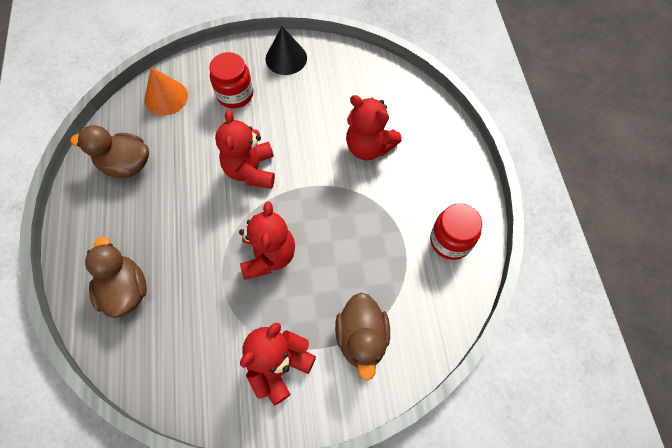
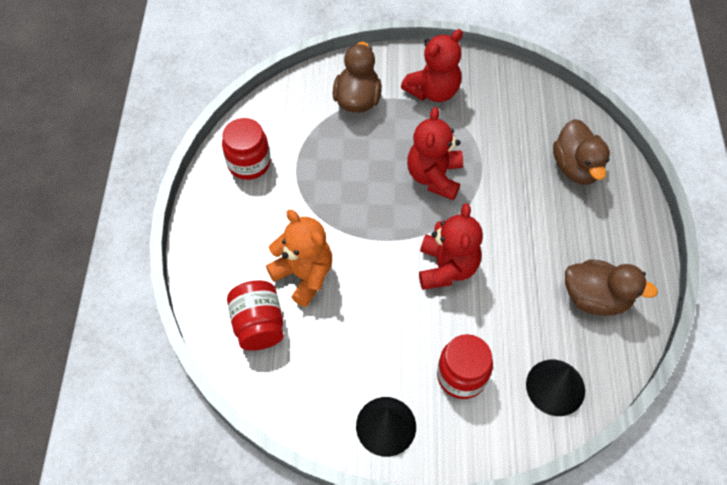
camera: 170 degrees left, 5 degrees down
(166, 97) = (555, 387): orange cone -> black cone
(369, 147) = (304, 275): red teddy bear -> orange teddy bear
(393, 106) = (259, 324): none -> red jar

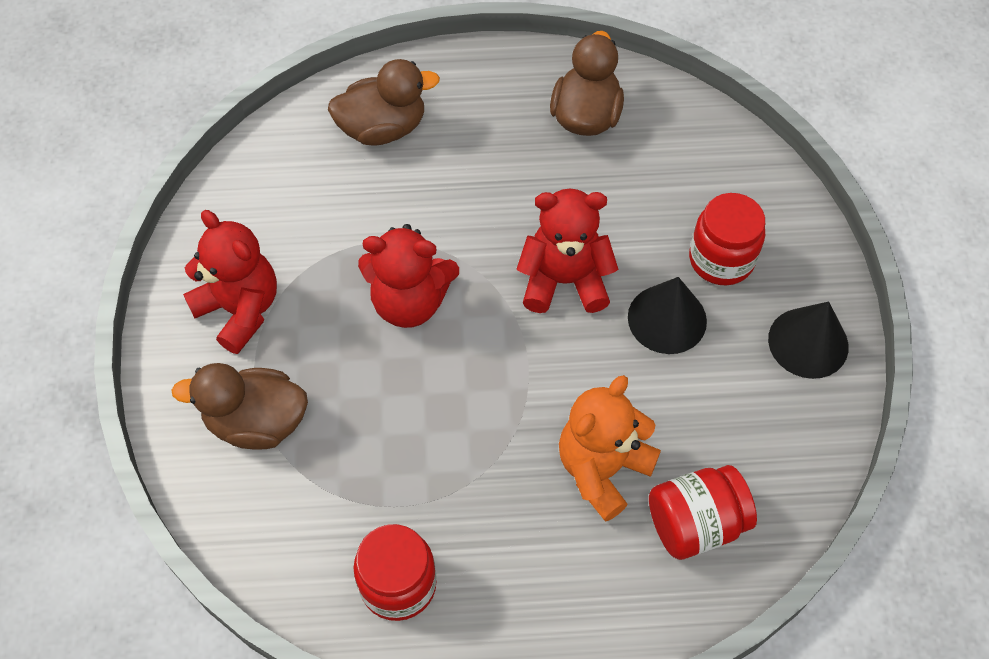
camera: 95 degrees left, 0 degrees up
(555, 387) = (714, 161): black cone -> black cone (667, 319)

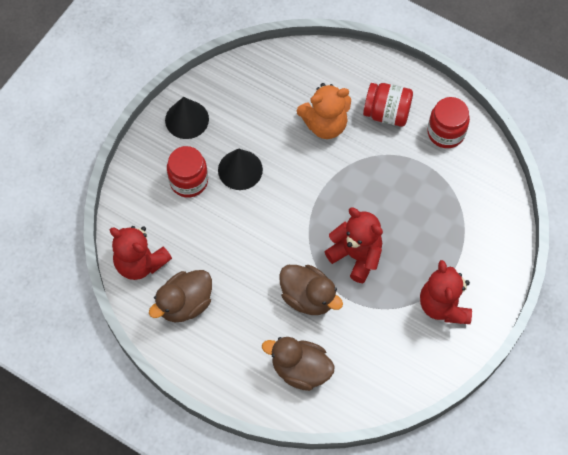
camera: 145 degrees left, 5 degrees up
(257, 422) = (467, 241): brown duck -> brown duck (308, 297)
(564, 281) = (272, 218): red teddy bear -> red teddy bear (140, 263)
(695, 523) = (304, 81): red jar -> red jar (387, 113)

